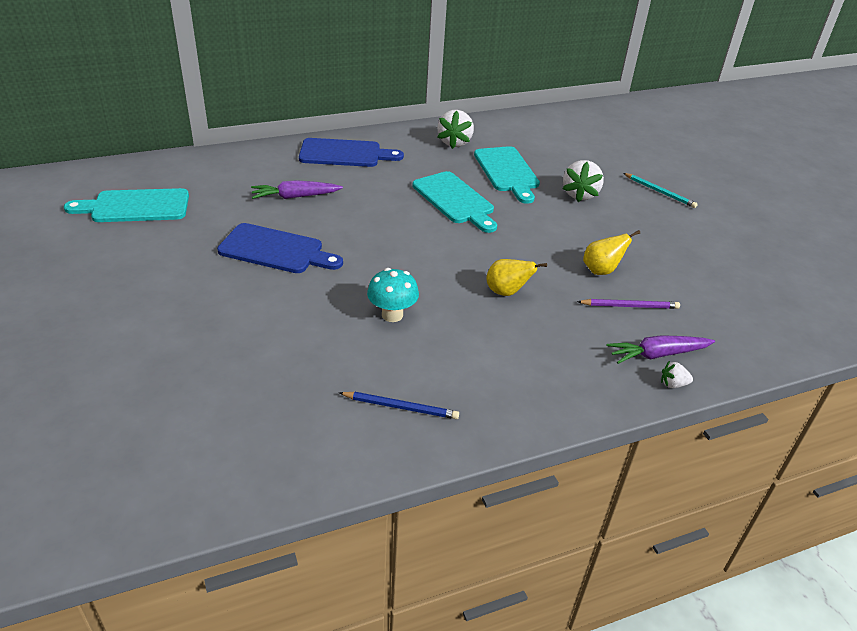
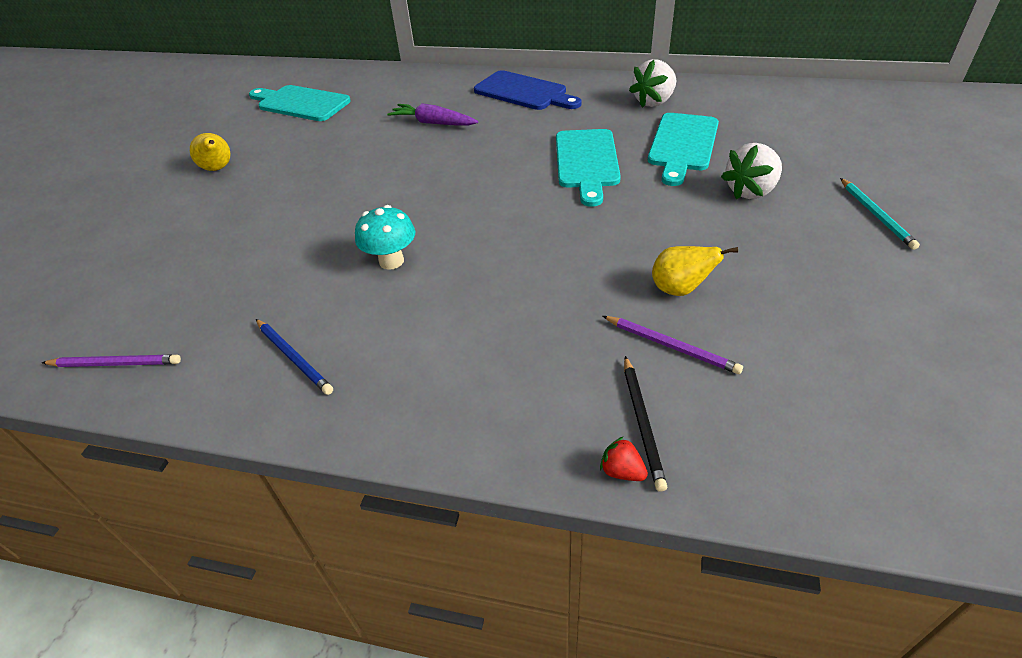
camera: 40 degrees right, 5 degrees up
(253, 473) = (115, 363): none -> purple pencil
(275, 250) = (361, 168): blue cutting board -> none
(507, 292) = (534, 277): yellow pear -> yellow pear (218, 169)
(657, 354) = (642, 423): purple carrot -> black pencil
(673, 384) = (622, 471): white strawberry -> red strawberry

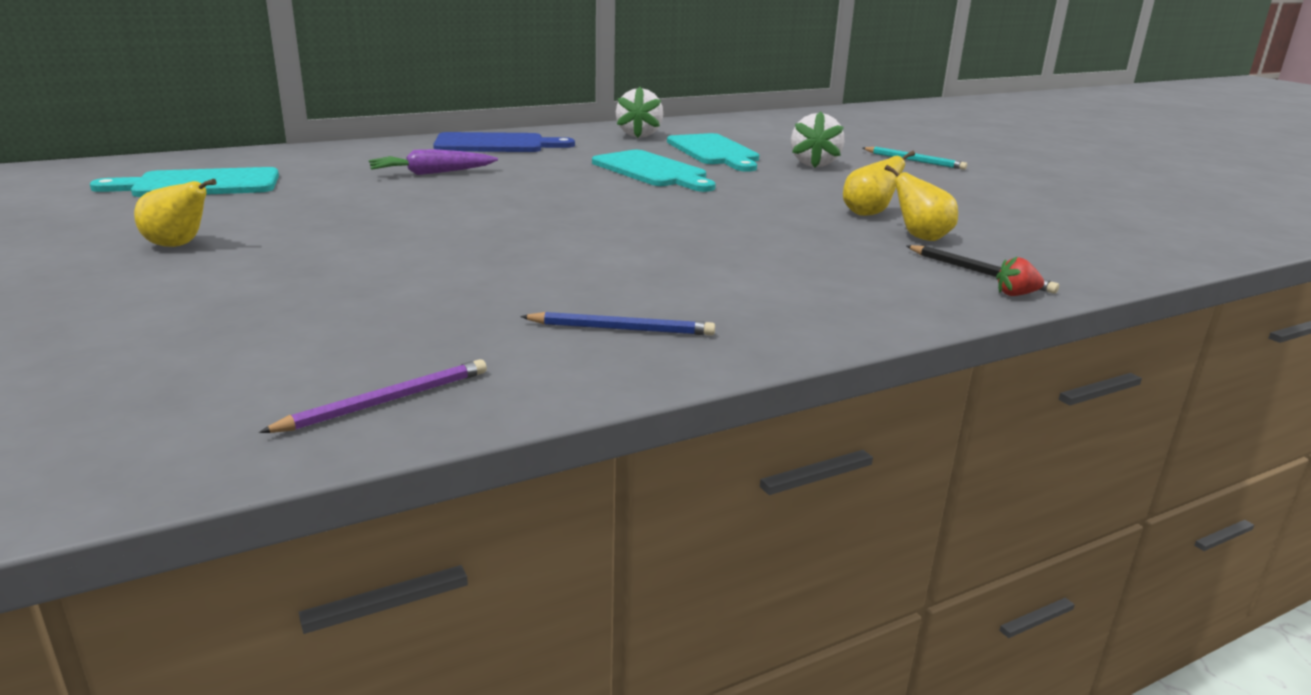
camera: 45 degrees left, 20 degrees down
(391, 261) = (588, 254): turquoise mushroom -> none
(671, 346) = (921, 237): purple pencil -> yellow pear

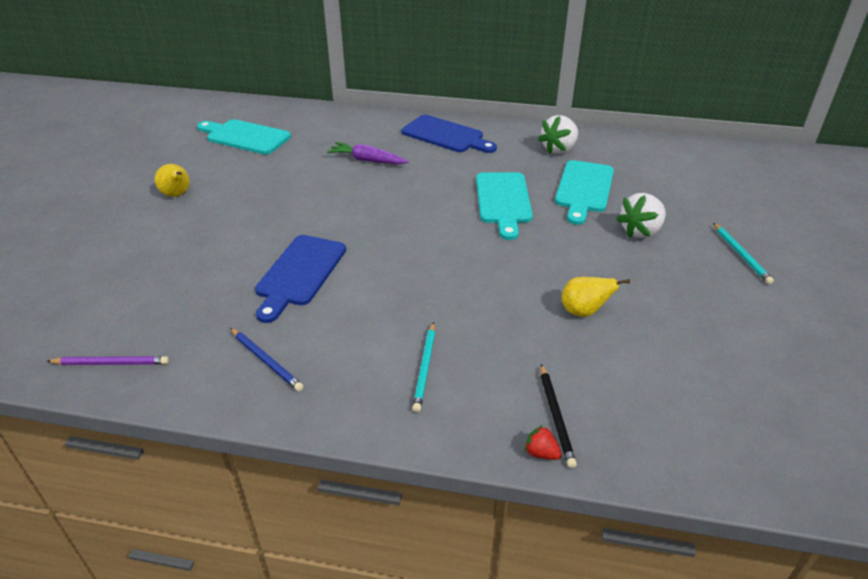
camera: 40 degrees right, 15 degrees up
(520, 261) = (299, 273): none -> blue cutting board
(808, 281) = (425, 368): none -> turquoise pencil
(921, 237) = (577, 357): yellow pear -> none

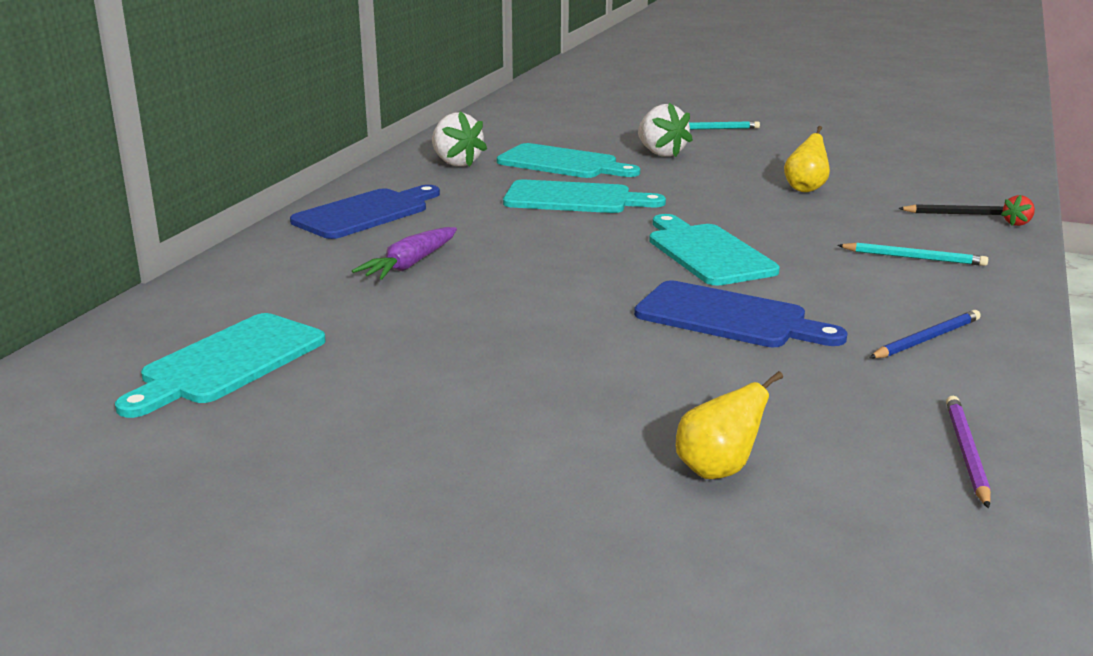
camera: 80 degrees left, 15 degrees down
(177, 195) = (441, 426): yellow pear -> yellow pear (718, 470)
(410, 262) = (707, 253): none -> turquoise cutting board

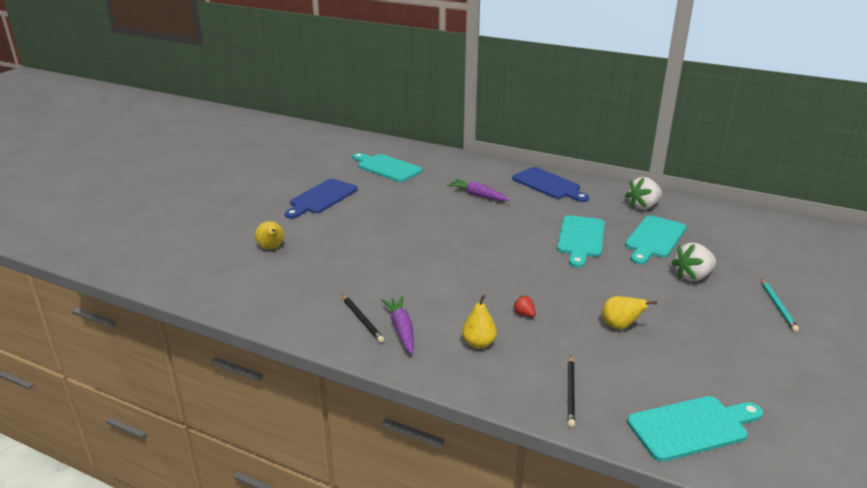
camera: 95 degrees right, 5 degrees up
(707, 253) = (490, 271): turquoise cutting board -> turquoise cutting board (691, 427)
(728, 317) = (402, 267): blue cutting board -> blue cutting board (321, 198)
(914, 258) = (478, 343): turquoise pencil -> yellow pear
(926, 307) = (401, 329): none -> purple carrot
(926, 339) = (362, 320): blue pencil -> black pencil
(966, 453) = (255, 303): purple pencil -> none
(1017, 223) = (550, 413): red strawberry -> red strawberry (524, 314)

